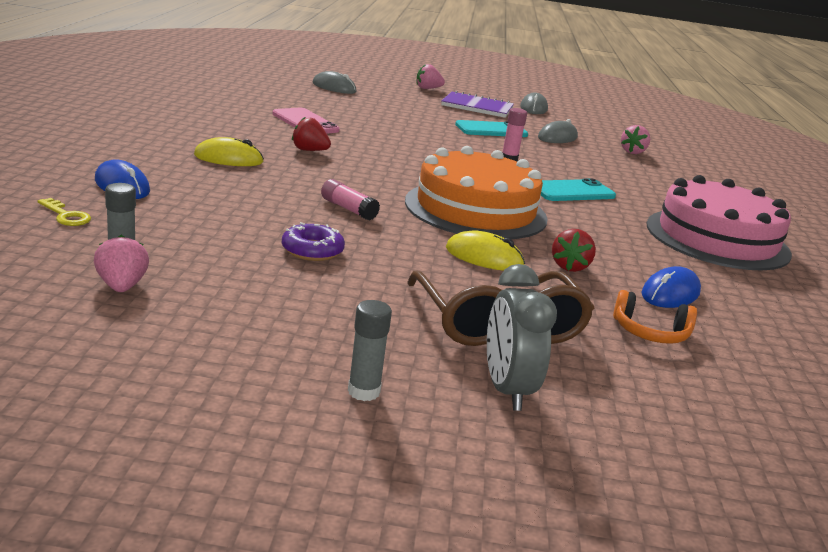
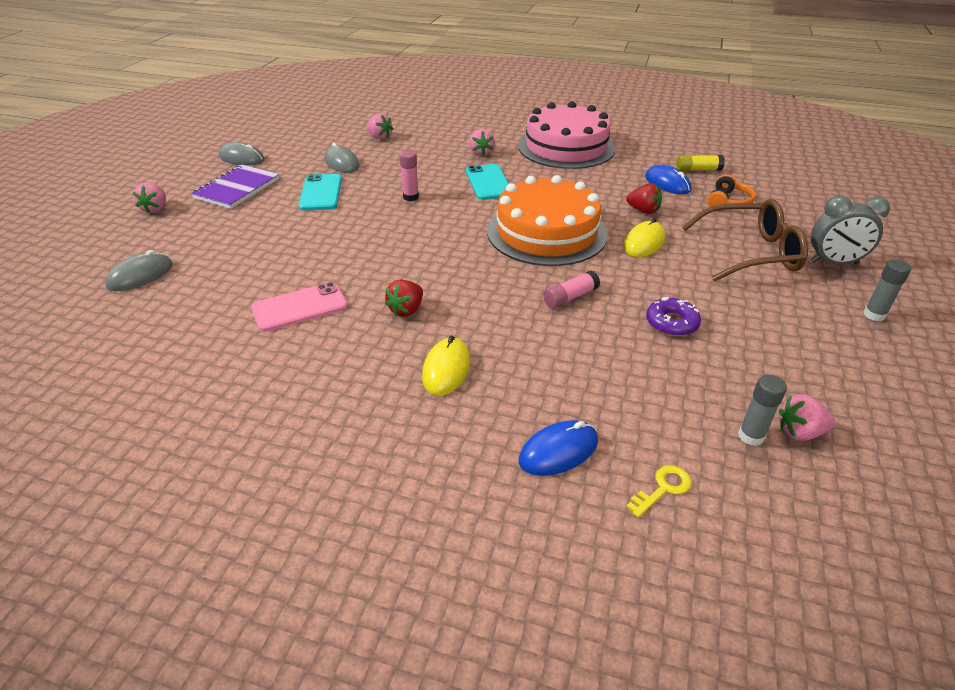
camera: 75 degrees left, 15 degrees up
(645, 193) = (481, 153): none -> pink strawberry
(745, 324) = (698, 170): none -> yellow glue stick

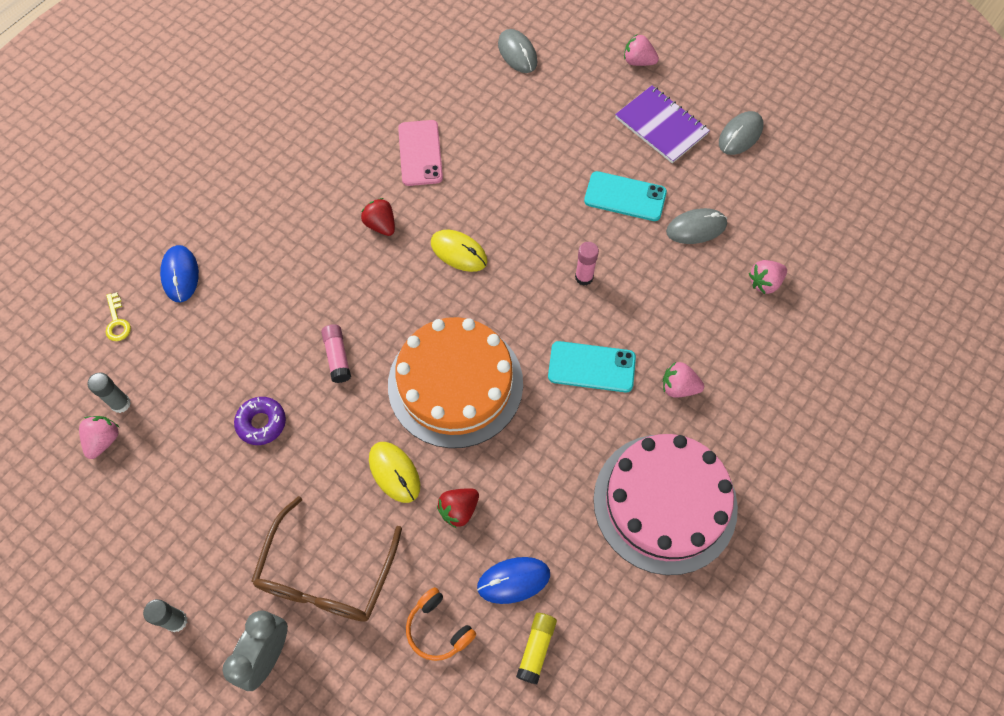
camera: 110 degrees right, 25 degrees up
(446, 369) = (294, 233): yellow mouse -> yellow mouse (459, 252)

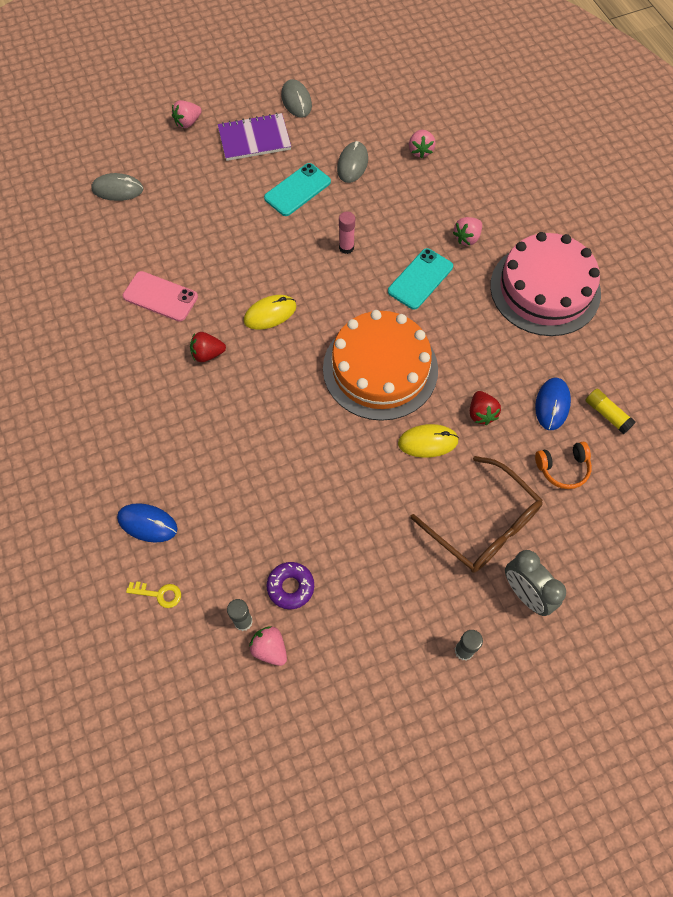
camera: 60 degrees left, 0 degrees up
(261, 423) = (330, 517): purple donut -> purple donut (290, 587)
(337, 357) = (306, 437): pink glue stick -> none

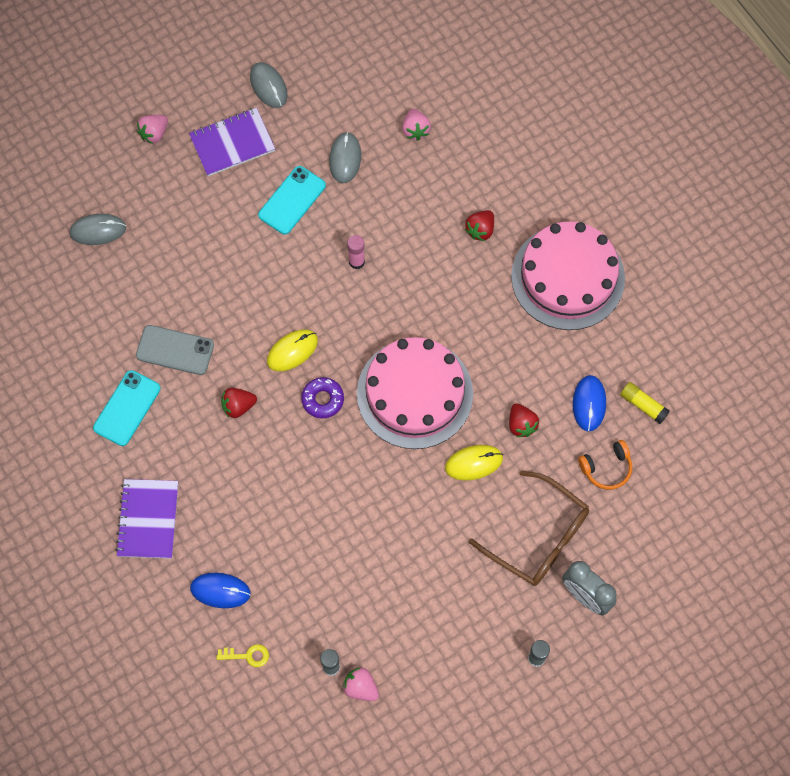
camera: 10 degrees left, 5 degrees up
(94, 443) = (148, 519): none -> purple notebook
(160, 296) = (175, 350): pink phone -> grey phone
(290, 587) = (368, 627): purple donut -> purple donut (322, 399)
(380, 368) = (414, 393): orange cake -> pink cake
(420, 279) = (439, 286): turquoise phone -> turquoise phone (127, 408)
(467, 238) = (480, 230): pink strawberry -> red strawberry

